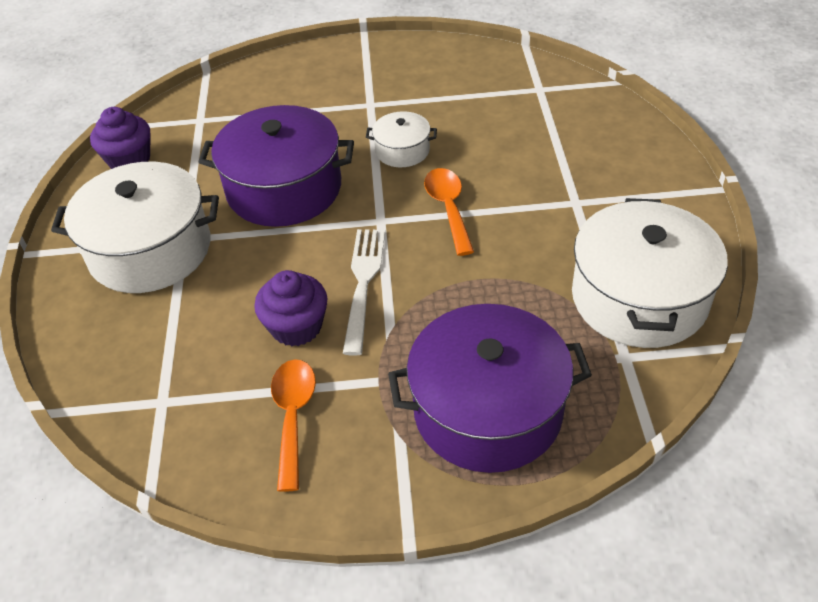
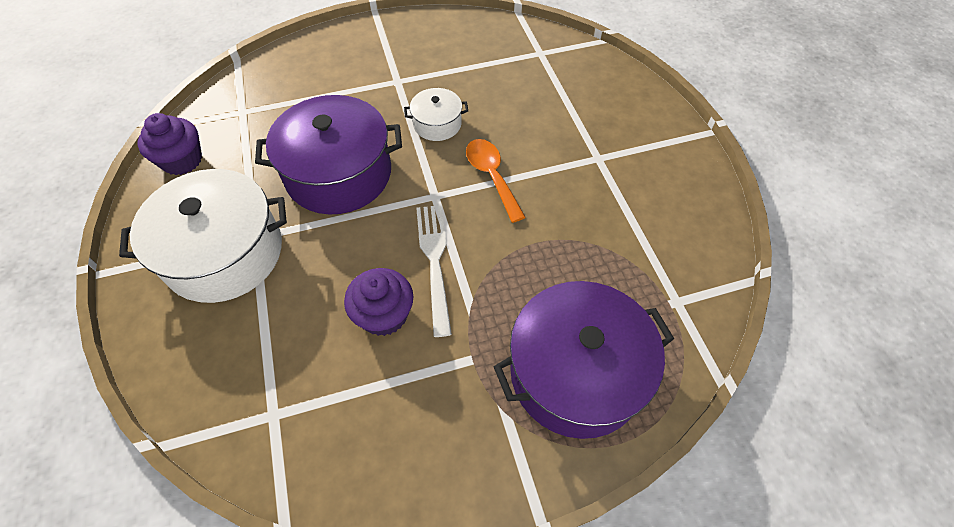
camera: 15 degrees left, 10 degrees up
(293, 416) = (403, 409): orange spoon -> none
(639, 297) = (673, 243): white pot -> none

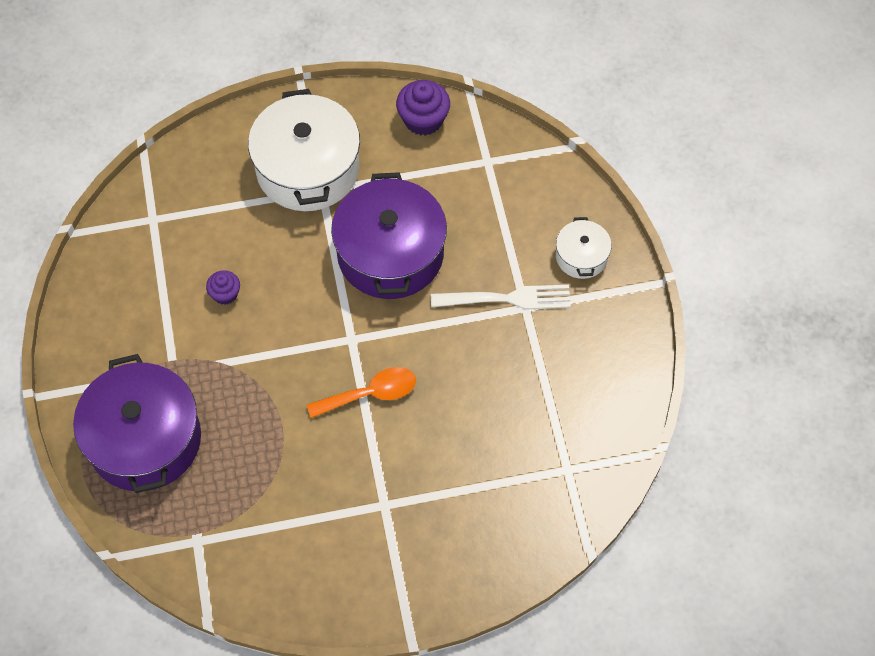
camera: 95 degrees right, 5 degrees up
(384, 315) = (225, 294): purple cupcake -> purple cupcake, size x0.59
(434, 261) = (273, 336): white fork -> white fork (507, 299)
(437, 124) = (452, 346): white pot -> white pot (581, 256)

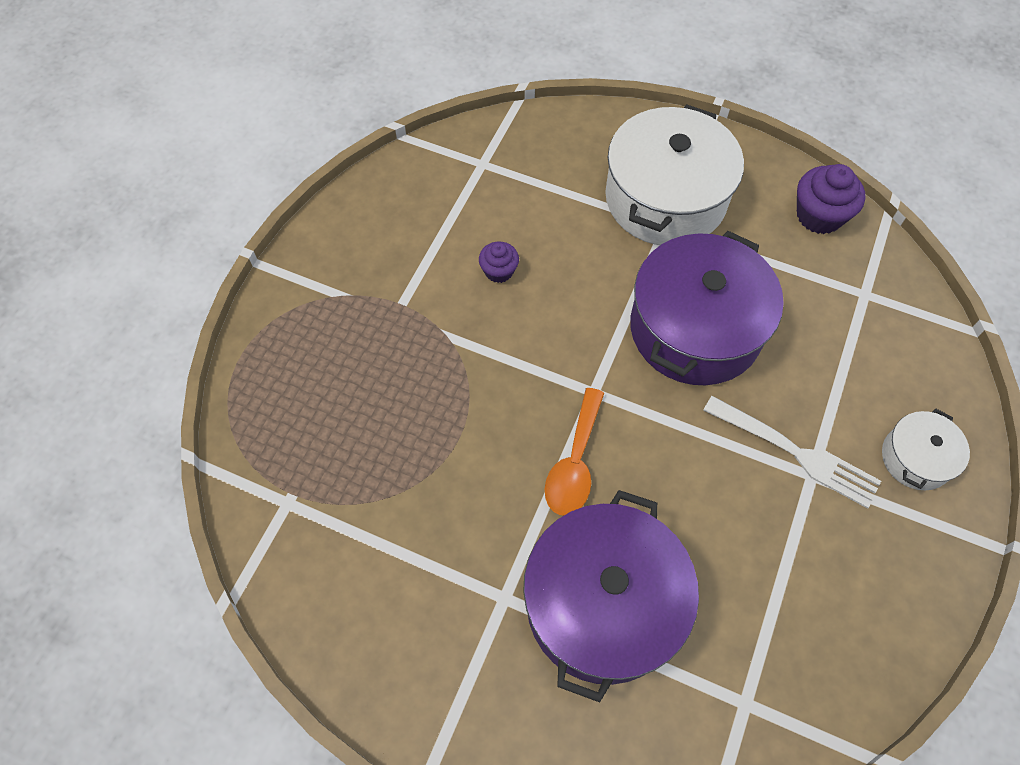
camera: 35 degrees right, 0 degrees up
(144, 439) = (318, 365): purple pot -> purple pot (603, 604)
(370, 394) = (574, 463): orange spoon -> orange spoon turned 90 degrees clockwise

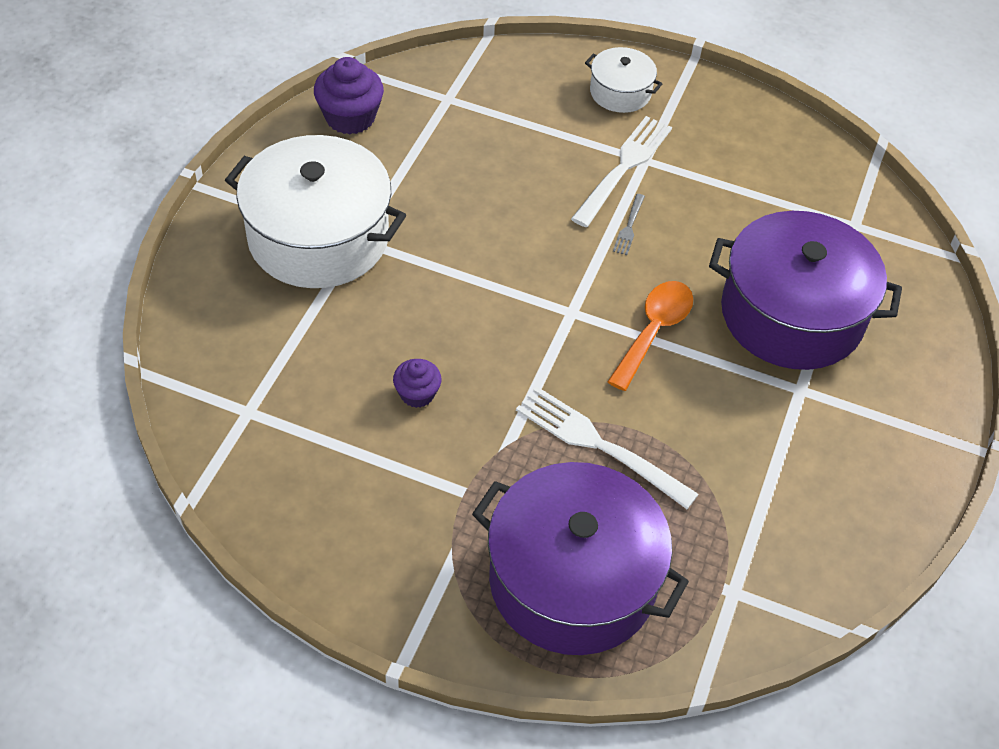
camera: 95 degrees left, 10 degrees down
(443, 405) = (599, 445): none -> white fork
(574, 463) = (654, 331): orange spoon -> orange spoon turned 75 degrees counterclockwise
(695, 329) = (492, 226): purple pot -> purple pot (572, 580)
(710, 451) = (629, 227): none -> grey fork

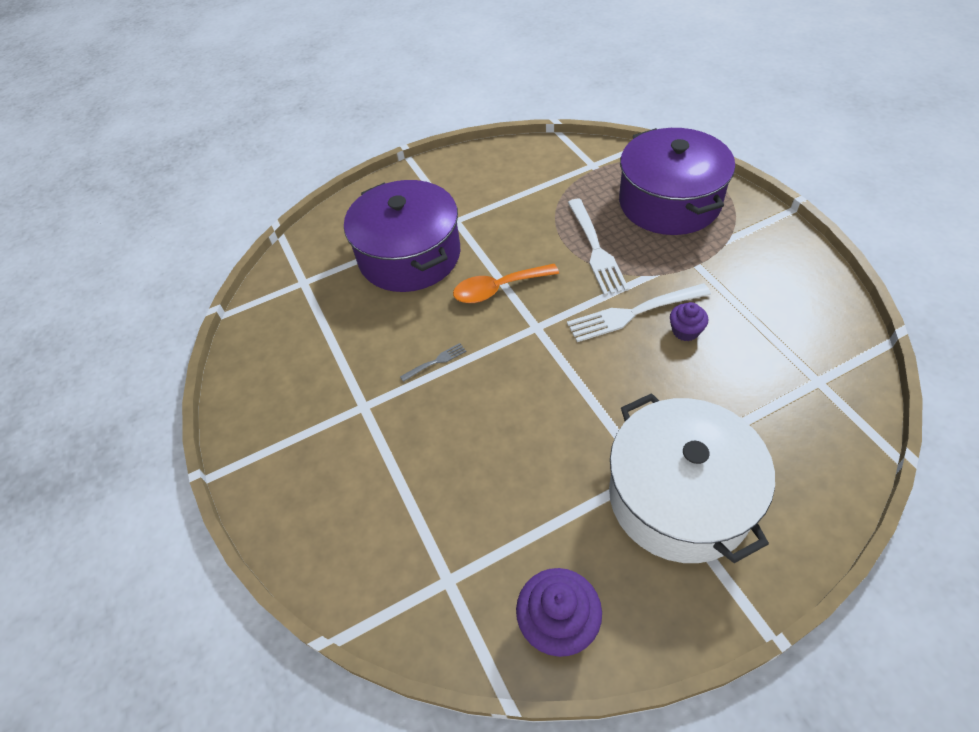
camera: 130 degrees left, 0 degrees up
(620, 92) = (305, 482): white pot -> none
(624, 167) = (385, 409): white fork -> white fork (633, 313)

